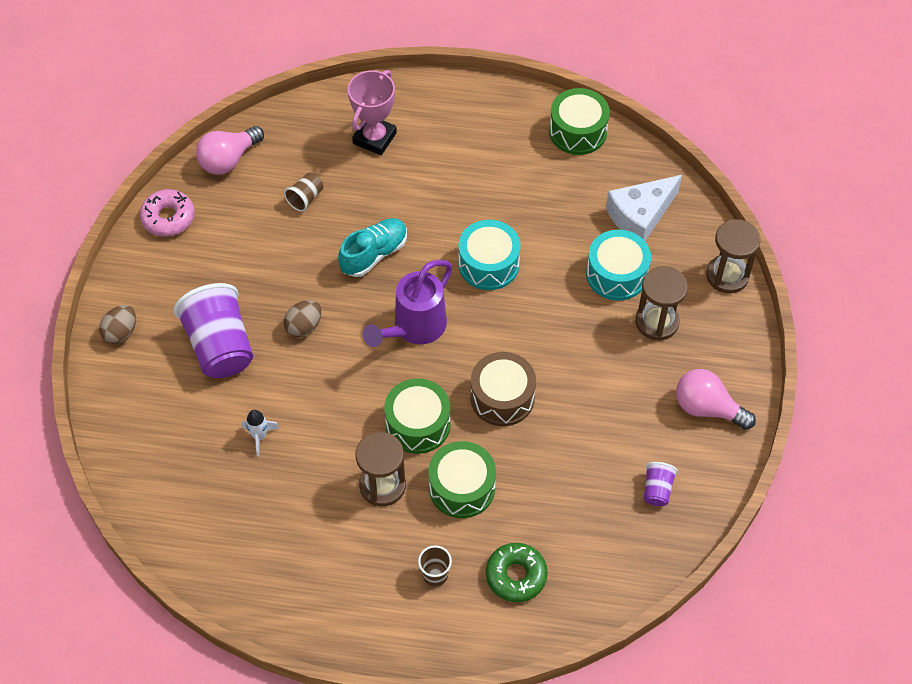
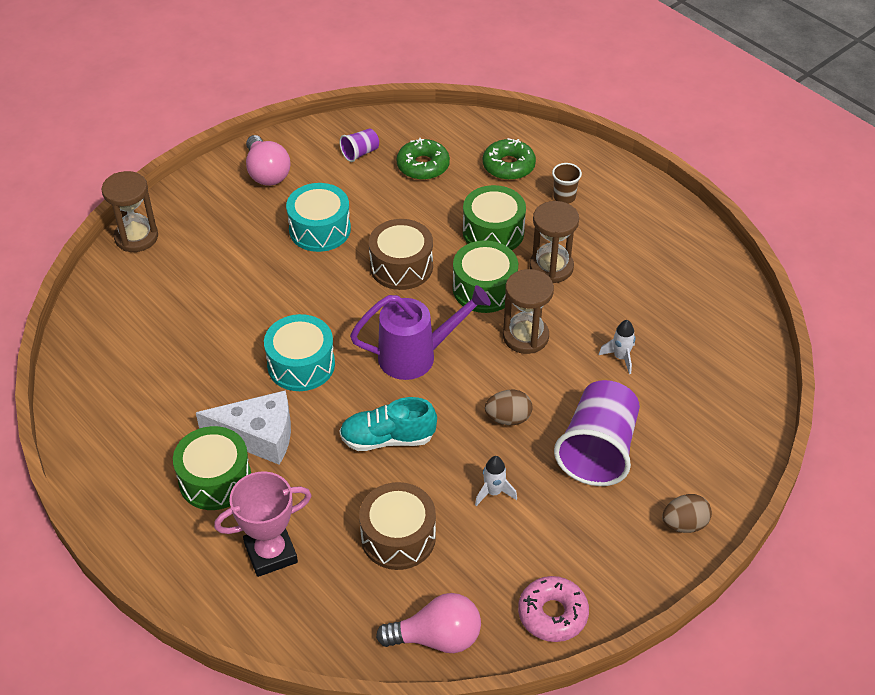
camera: 140 degrees left, 10 degrees down
(269, 267) = (493, 492): none -> white rocket
(305, 198) = (398, 537): brown cup -> brown drum
(578, 131) = (88, 423): green drum -> green drum (215, 479)
(589, 517) = (423, 166): none -> green donut
(616, 274) = (213, 291): turquoise drum -> turquoise drum (320, 229)
(640, 216) = (137, 319): white cheese -> white cheese (258, 436)
(656, 322) = (228, 241): brown hourglass -> brown hourglass (525, 336)

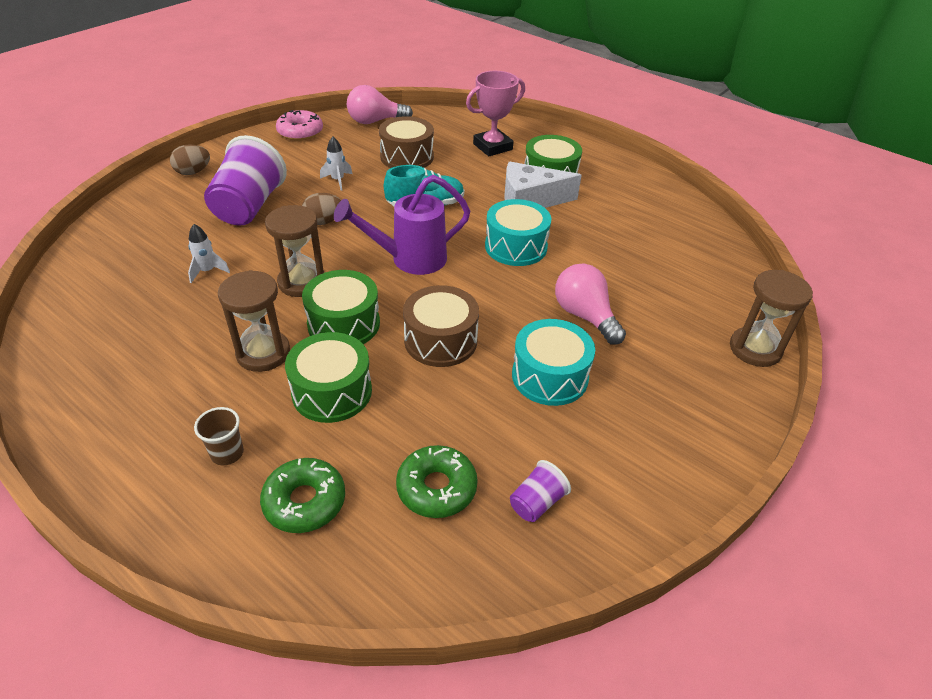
camera: 170 degrees right, 5 degrees down
(267, 173) = (656, 452): pink light bulb -> pink light bulb (585, 316)

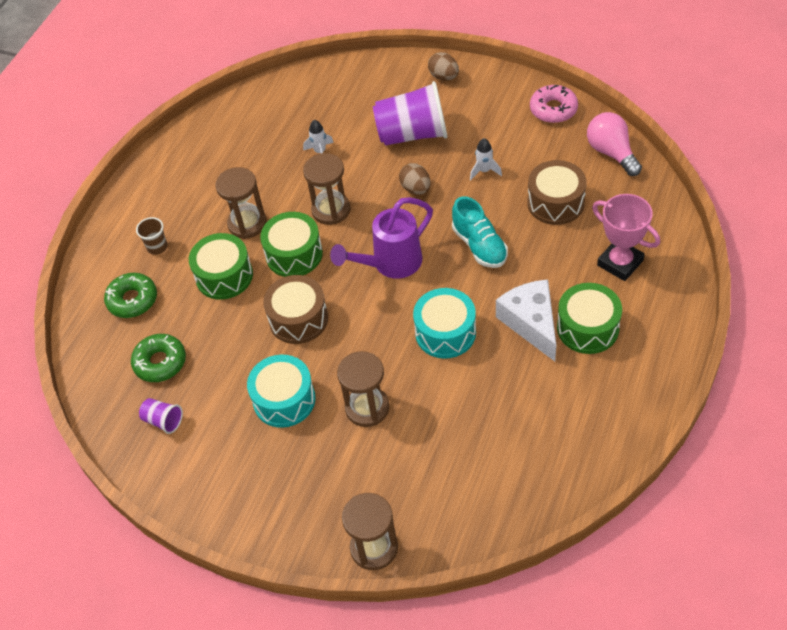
camera: 80 degrees right, 10 degrees up
(409, 260) = (390, 264): purple watering can -> purple watering can turned 90 degrees counterclockwise
(585, 316) = (367, 408): pink light bulb -> brown hourglass

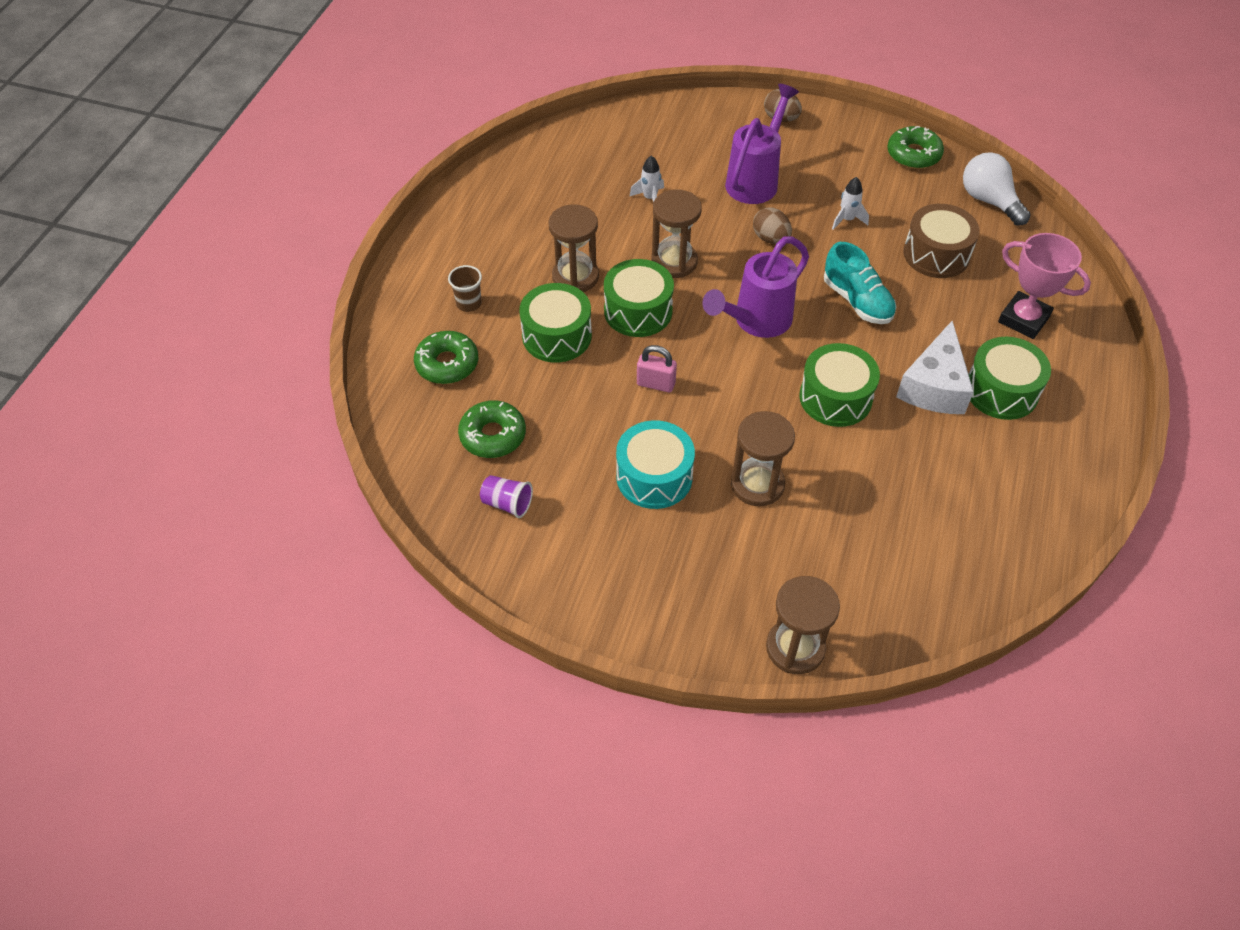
camera: 10 degrees left, 0 degrees up
(298, 319) = (656, 384): brown drum -> pink padlock
(412, 134) = (756, 179): purple cup -> purple watering can
(445, 332) = (835, 398): turquoise drum -> green drum
(531, 323) = (934, 386): white cheese -> white cheese turned 135 degrees counterclockwise
(553, 109) = (913, 154): pink donut -> green donut
(611, 153) = (989, 201): pink light bulb -> white light bulb

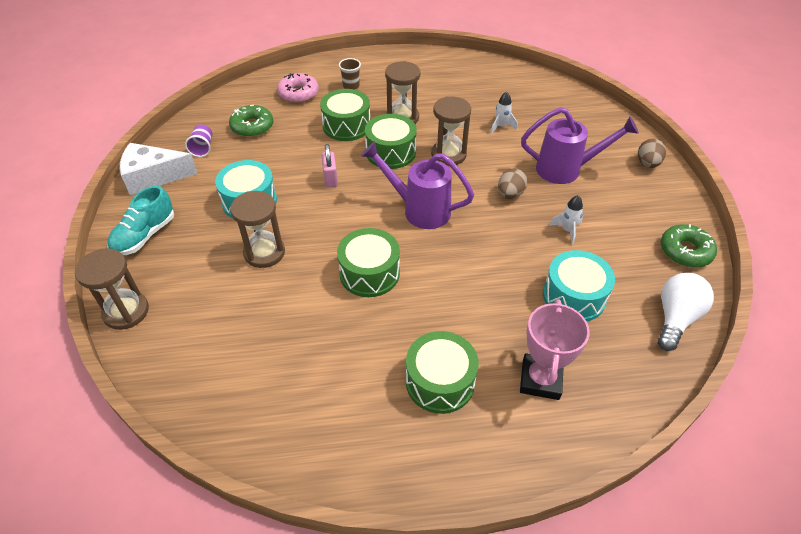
camera: 65 degrees right, 5 degrees down
(447, 364) = (298, 93): green donut -> pink donut
(857, 301) = (480, 260): turquoise shoe -> turquoise shoe (145, 236)
(934, 386) = (417, 332): white cheese -> white cheese (153, 177)
(936, 254) = (574, 296): brown drum -> turquoise drum

